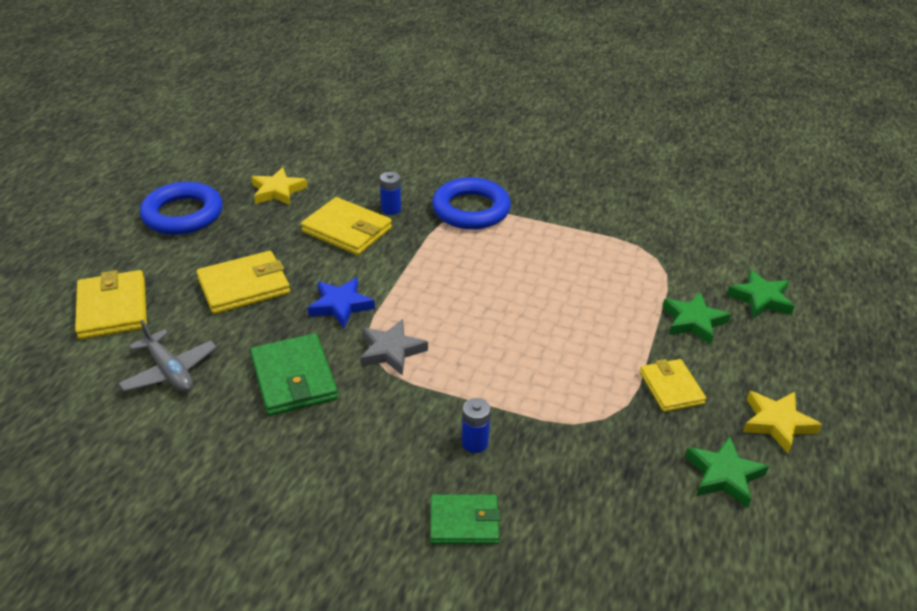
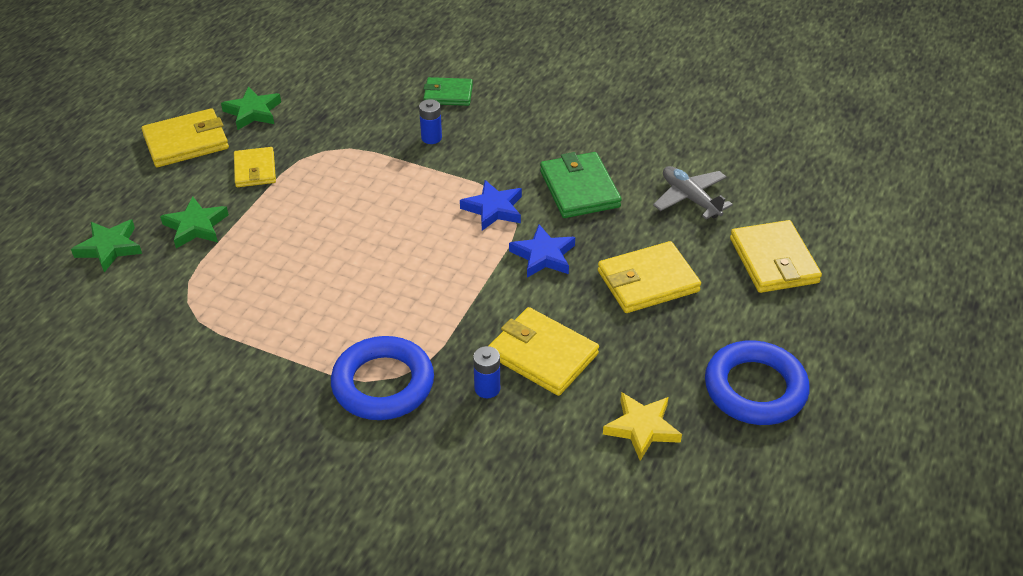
camera: 175 degrees left, 5 degrees up
(391, 351) = (493, 209): grey star -> blue star
(777, 423) = (186, 142): yellow star -> yellow wallet

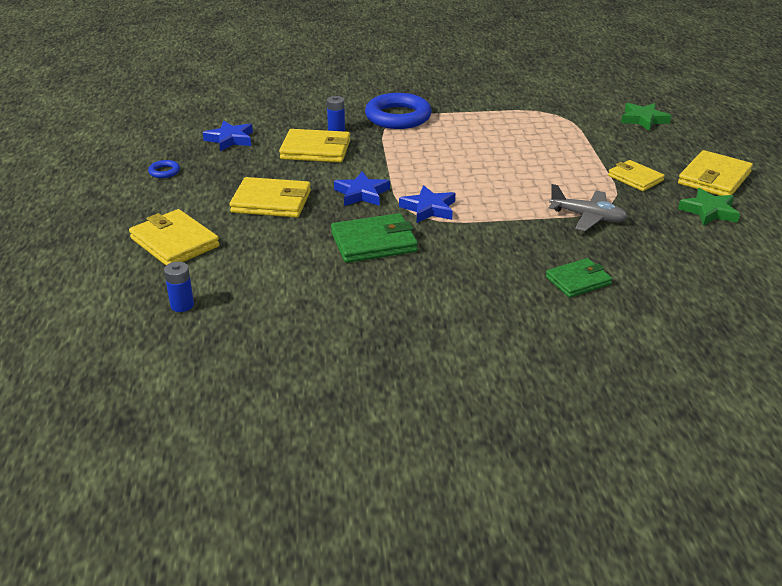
camera: 150 degrees right, 10 degrees down
(196, 226) = (614, 141): green star -> none
(431, 138) = (541, 240): blue battery -> blue battery (182, 305)
(579, 189) = (374, 242): green wallet -> green wallet turned 60 degrees counterclockwise
(642, 428) = (230, 139): yellow star -> blue star
(648, 281) = (271, 202): yellow wallet -> yellow wallet turned 60 degrees clockwise
(690, 198) = (270, 265): grey plane -> grey plane (587, 217)
(755, 388) = (164, 172): blue ring -> blue ring, size x0.42

